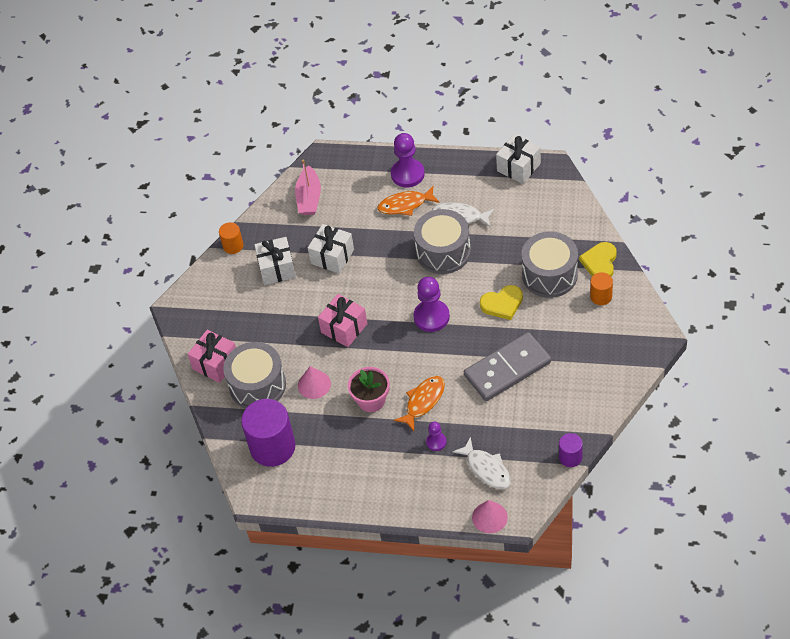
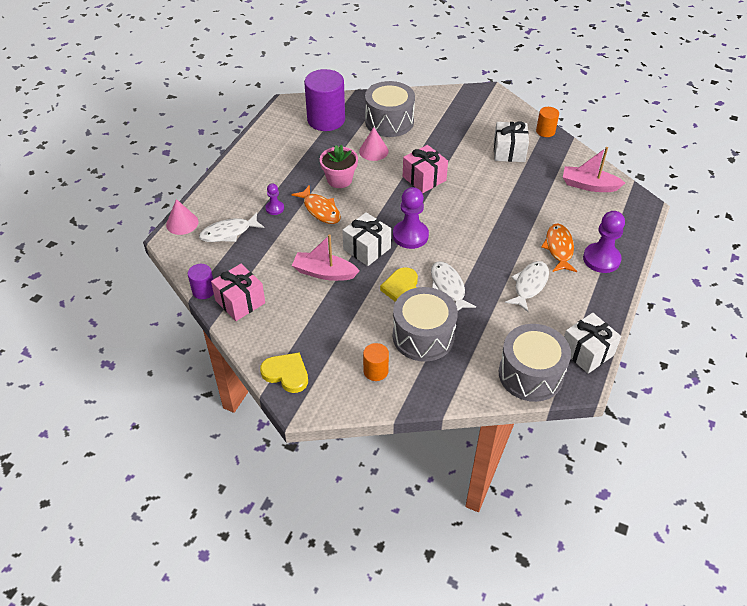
camera: 100 degrees right, 5 degrees down
(215, 363) = (422, 104): pink gift -> pink gift (240, 302)
(332, 256) = (510, 187): white gift -> white gift (367, 248)
(443, 252) = (486, 262): grey drum -> grey drum (530, 374)
(486, 272) = (448, 287): none -> white fish
(507, 369) = (324, 273): grey domino -> pink boat
(600, 262) = (422, 384): yellow heart -> yellow heart (286, 374)

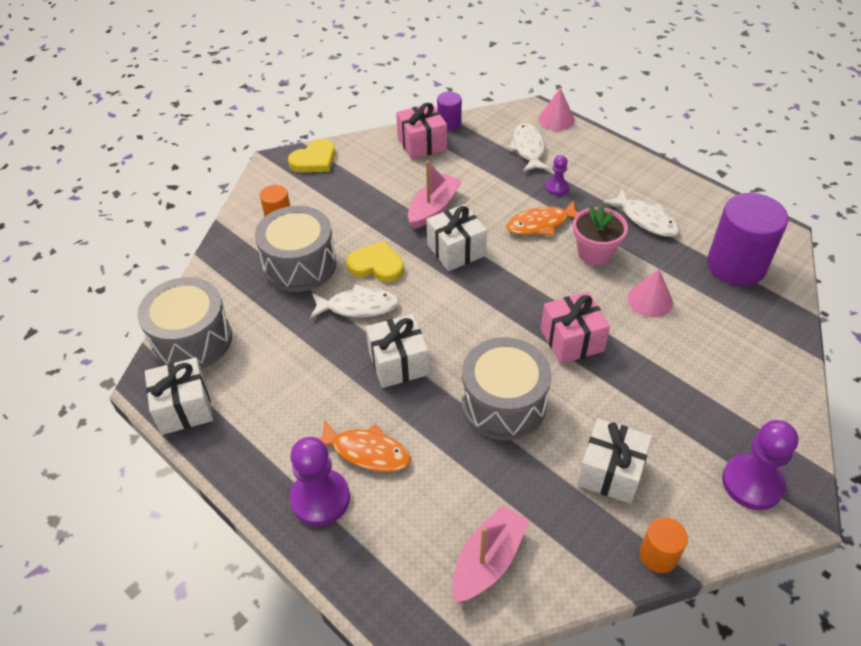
camera: 110 degrees right, 0 degrees up
(389, 121) = (721, 335): grey drum -> grey drum (503, 404)
(410, 235) = (462, 295): purple pawn -> purple pawn (752, 483)
(486, 252) = (398, 363): none -> white gift
(529, 285) = (318, 389): white fish -> white fish (645, 219)

